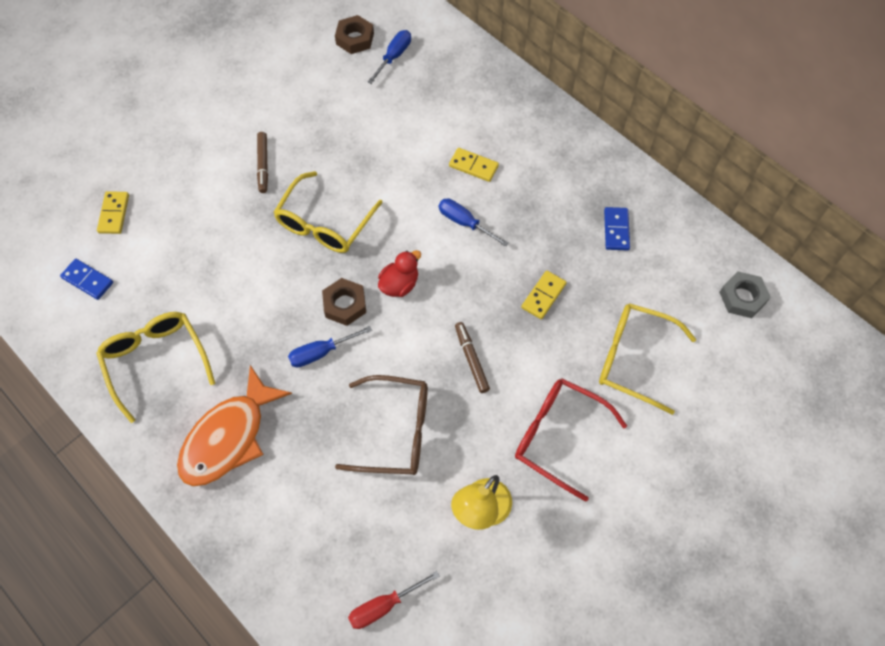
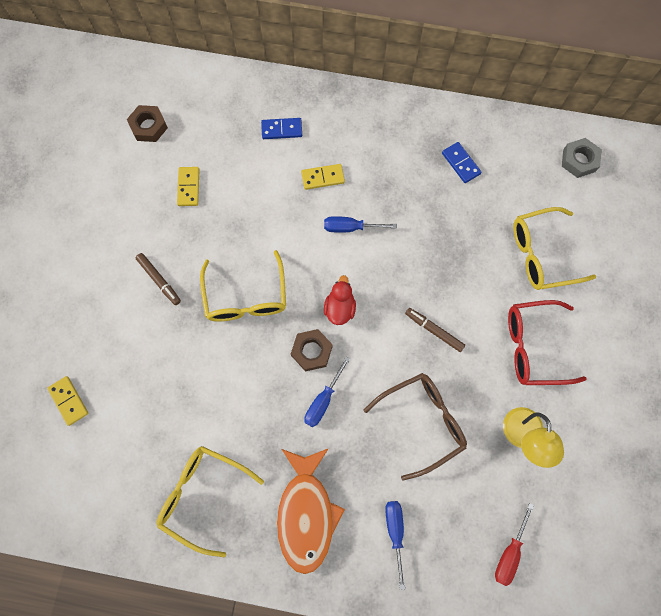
camera: 35 degrees left, 10 degrees up
(88, 280) = (93, 470): blue domino -> blue domino (282, 129)
(394, 56) = (192, 123): blue screwdriver -> blue screwdriver (395, 531)
(543, 296) = (447, 248): yellow domino -> yellow domino (188, 187)

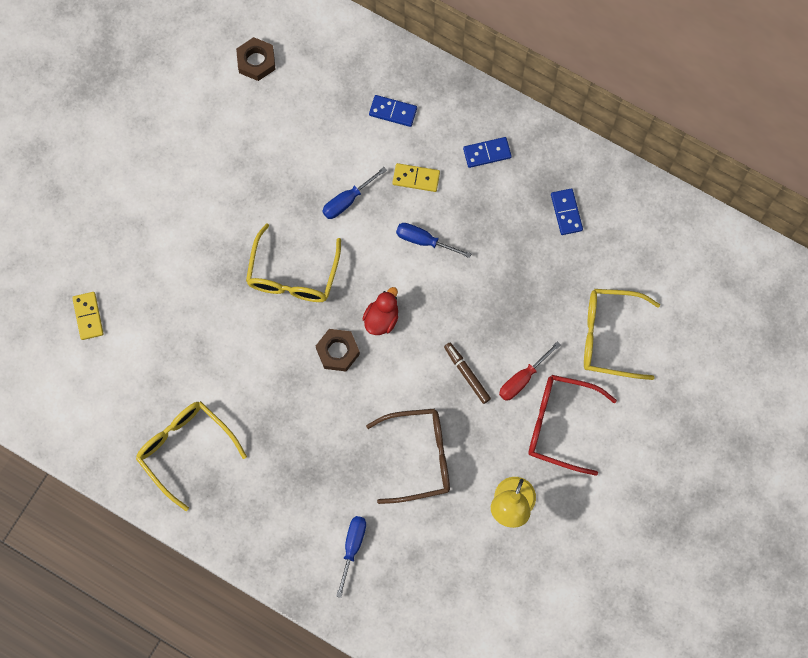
camera: 20 degrees right, 0 degrees up
(159, 280) = (213, 228): brown marker -> none
(188, 187) = (275, 141): yellow domino -> none
(306, 513) = (276, 500): orange fish -> none
(323, 401) = (330, 403): blue screwdriver -> blue screwdriver (347, 201)
(374, 137) = (487, 153): none -> blue domino
(509, 553) = (452, 605): red screwdriver -> red screwdriver (522, 379)
(579, 160) = (693, 252): grey nut -> none

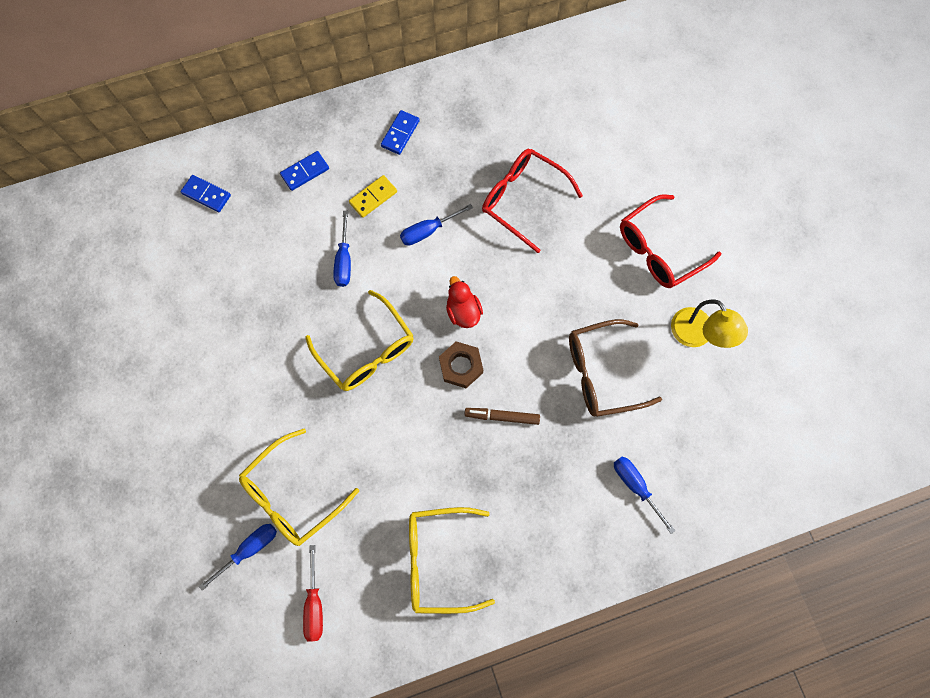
camera: 50 degrees left, 0 degrees up
(88, 316) = (250, 549): yellow domino -> blue screwdriver
(256, 61) = (166, 237): brown nut -> none
(419, 457) = (601, 373): brown glasses -> brown glasses turned 135 degrees counterclockwise
(467, 374) = (562, 284): brown marker -> brown marker (502, 416)
(512, 289) = (522, 199): none -> red glasses
(522, 379) = (600, 248): red screwdriver -> red screwdriver (314, 604)
(566, 212) = (496, 117): blue domino -> blue domino (206, 194)
(609, 336) = (617, 163): yellow glasses -> yellow glasses (292, 495)

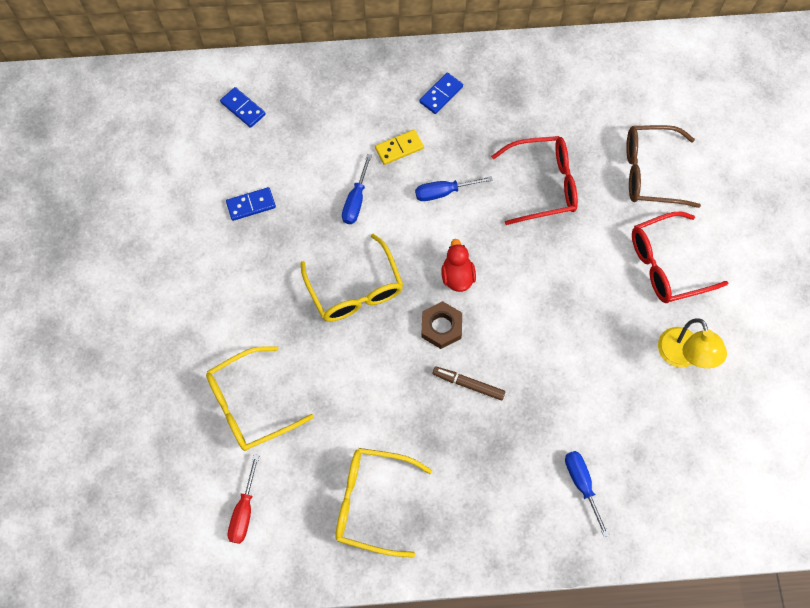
camera: 15 degrees right, 5 degrees down
(250, 549) = (197, 444): blue screwdriver -> none
(305, 172) = (340, 109): blue domino -> blue domino (251, 205)
(522, 199) = (543, 184): red glasses -> red glasses turned 120 degrees clockwise
(601, 373) = (577, 368): brown glasses -> brown glasses (650, 172)

